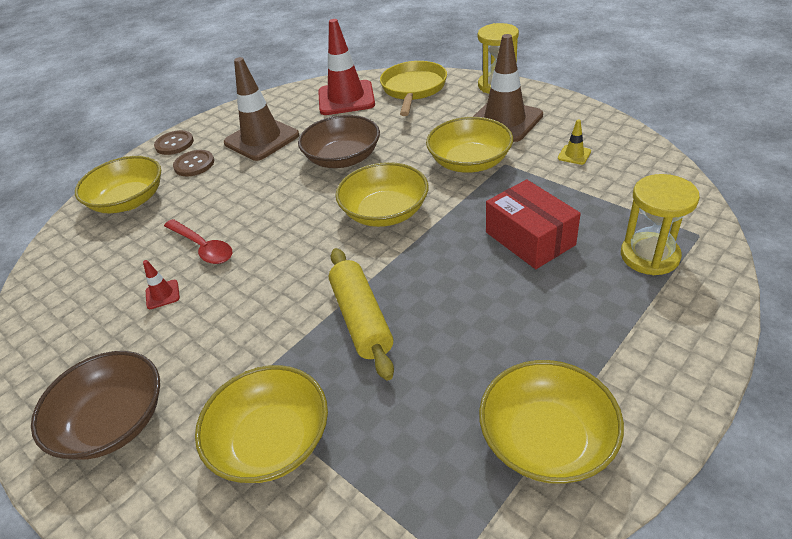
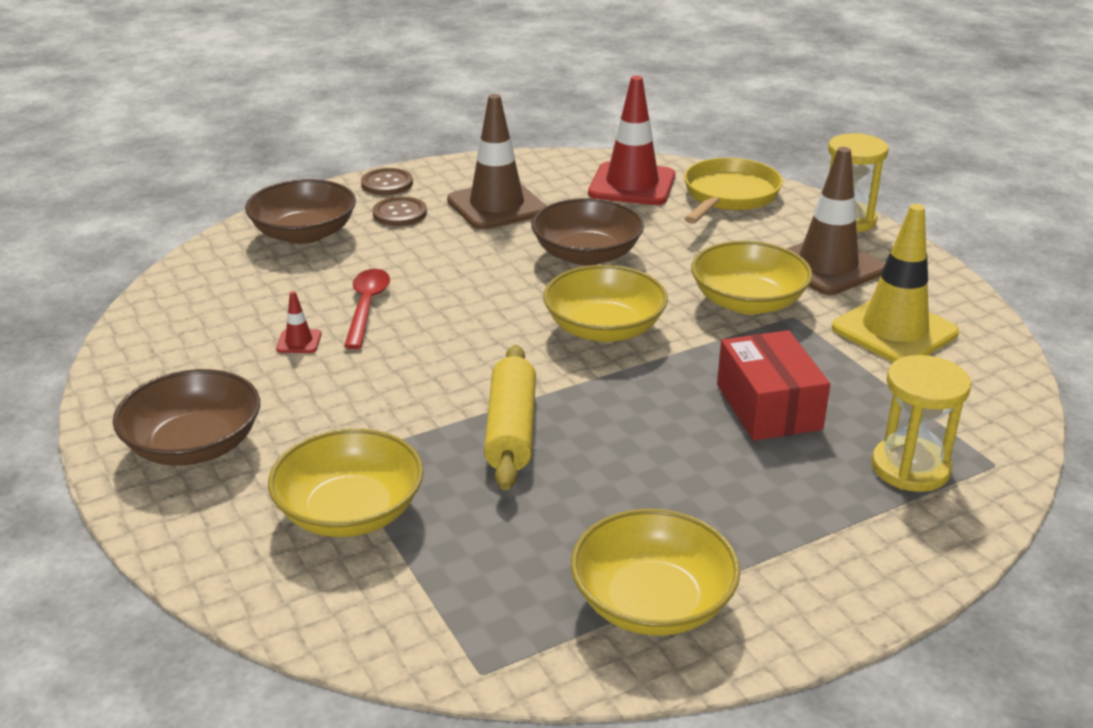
camera: 15 degrees right, 10 degrees down
(129, 201) = (304, 233): yellow bowl -> brown bowl
(203, 247) = (367, 307): red spoon -> red spoon turned 150 degrees counterclockwise
(574, 155) = (894, 331): yellow traffic cone -> yellow traffic cone, size x2.43

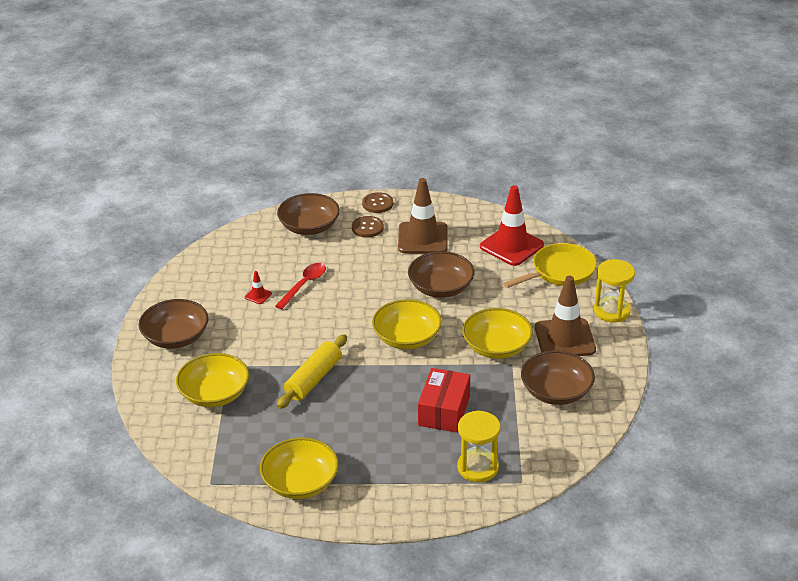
camera: 30 degrees right, 5 degrees up
(894, 331) = (556, 391): yellow traffic cone -> brown bowl

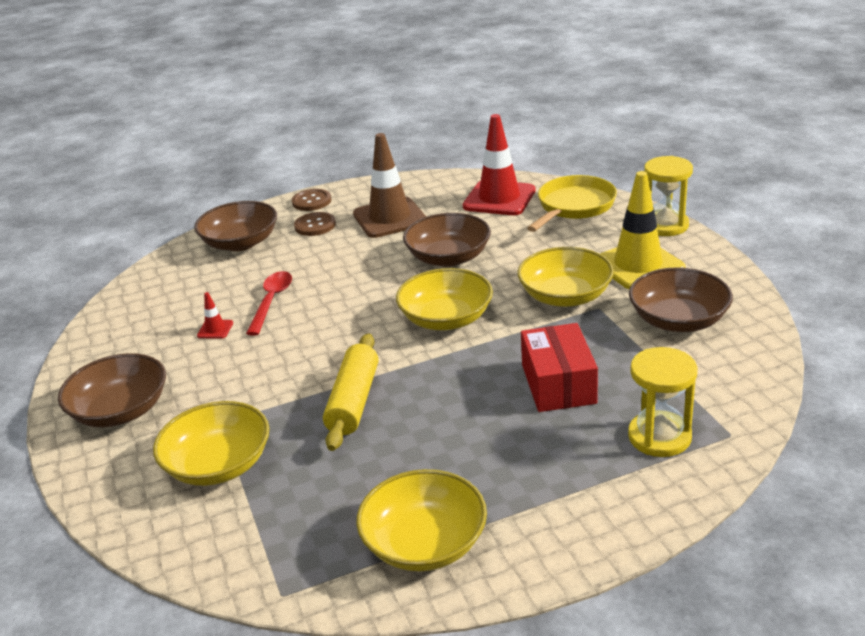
camera: 20 degrees left, 5 degrees down
(564, 339) = (638, 265): brown traffic cone -> yellow traffic cone

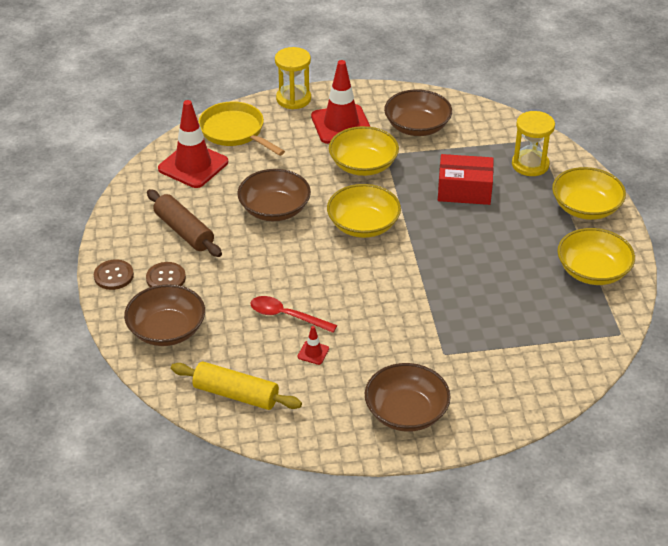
camera: 80 degrees left, 10 degrees up
(218, 464) = (492, 357): yellow bowl -> yellow bowl (586, 207)
(353, 401) = (446, 284): yellow rolling pin -> yellow rolling pin (236, 394)
(390, 218) = (184, 231): brown traffic cone -> brown rolling pin
(638, 265) = (341, 124): yellow traffic cone -> red traffic cone

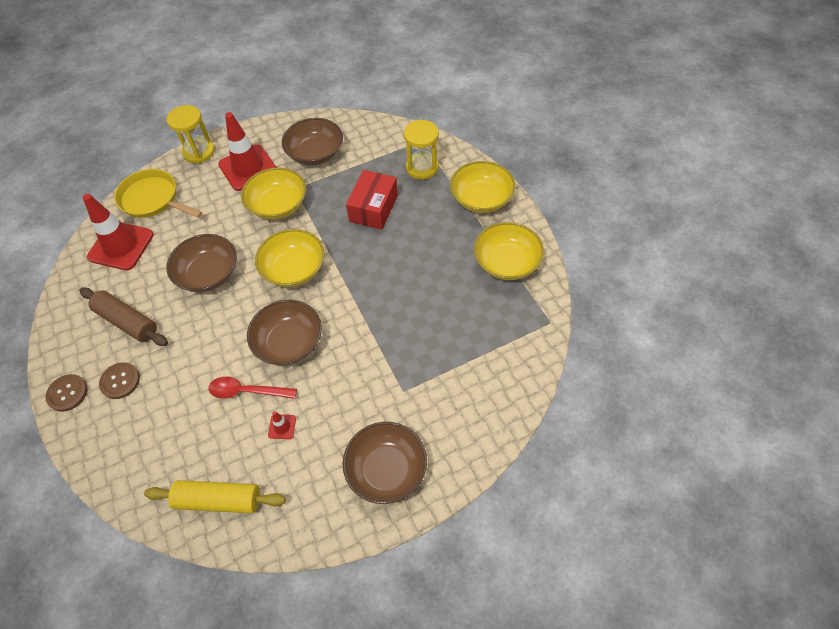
camera: 15 degrees left, 15 degrees up
(167, 330) = (133, 442): brown bowl -> brown bowl (289, 342)
(464, 190) = (373, 208): red box -> red box turned 60 degrees counterclockwise

